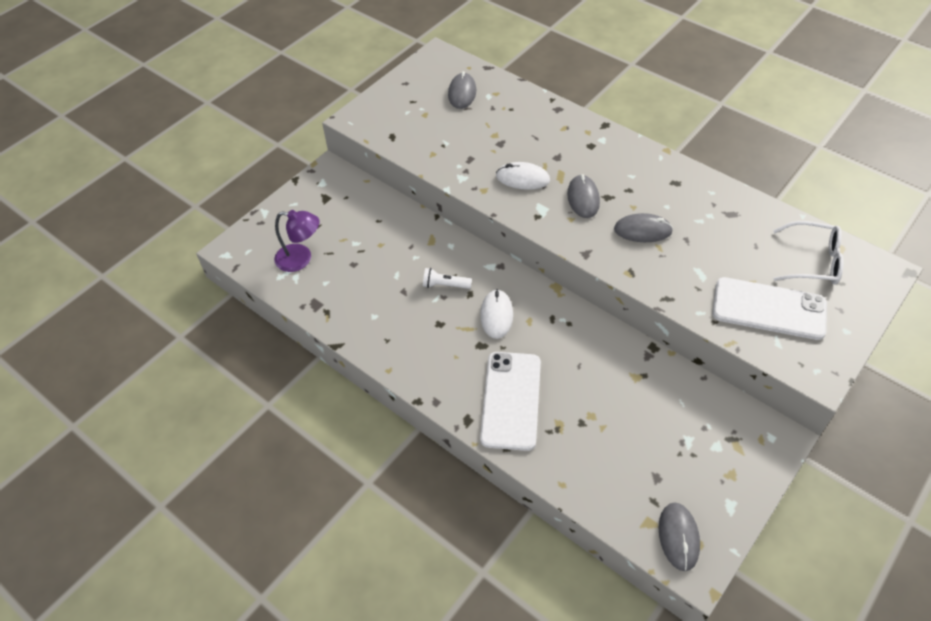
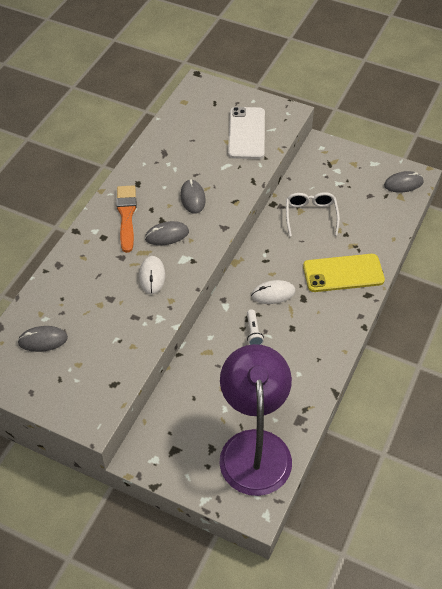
camera: 105 degrees left, 0 degrees up
(301, 259) = (254, 447): purple lamp -> purple lamp, size x2.09
(511, 400) = (343, 273): white phone -> yellow phone
(621, 167) = (126, 215): none -> orange brush
(812, 261) = (199, 114): white glasses -> white glasses (311, 216)

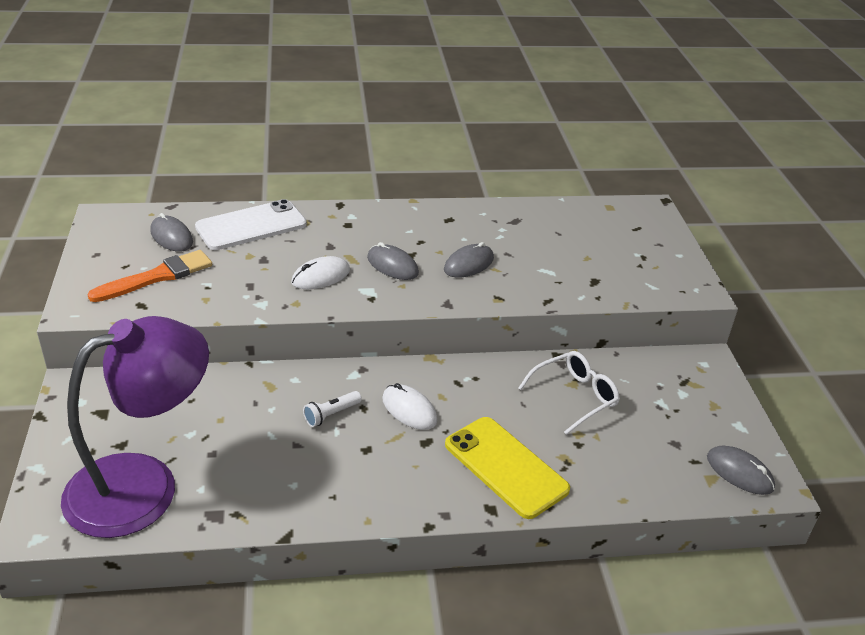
camera: 55 degrees right, 15 degrees down
(126, 215) = (394, 228): orange brush -> orange brush (157, 277)
(246, 133) = (619, 268): white phone -> white phone (251, 226)

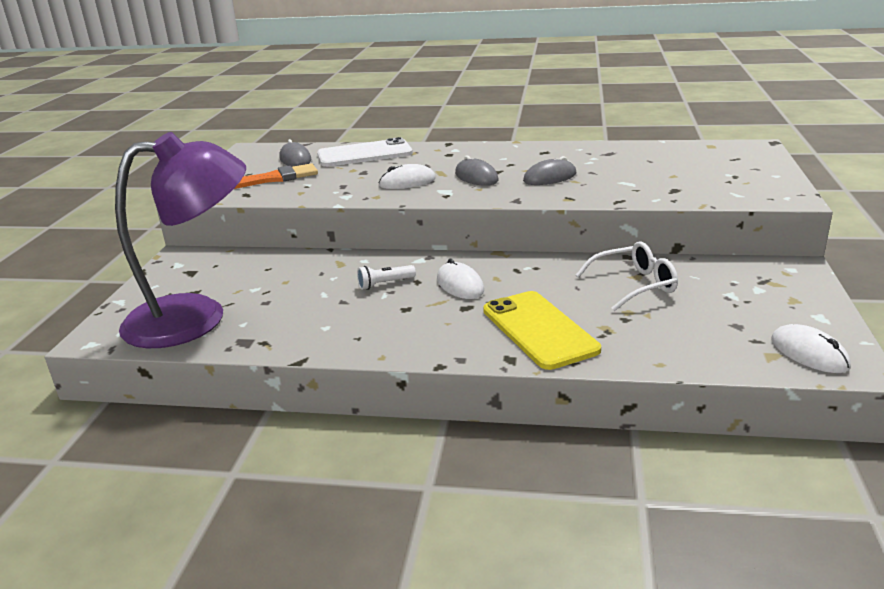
camera: 20 degrees right, 10 degrees down
(739, 472) = (809, 353): grey mouse -> white mouse

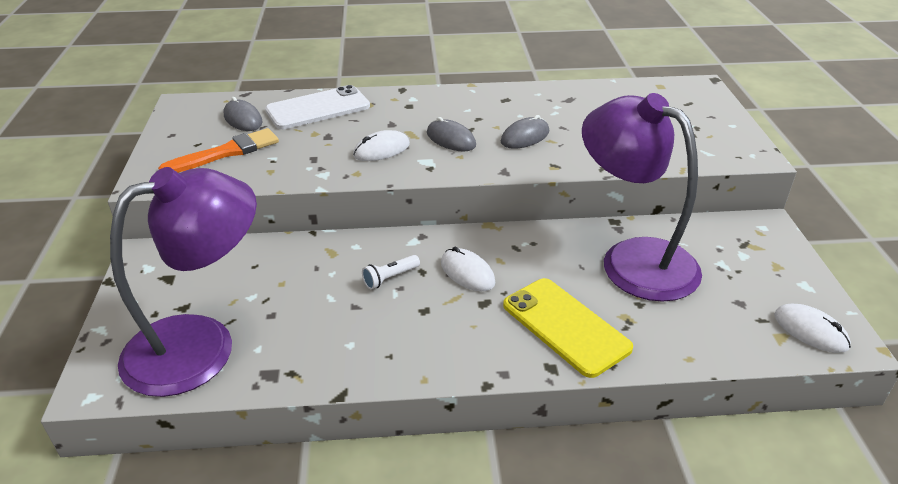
camera: 15 degrees left, 10 degrees up
(633, 285) = (633, 259): white glasses -> purple lamp

